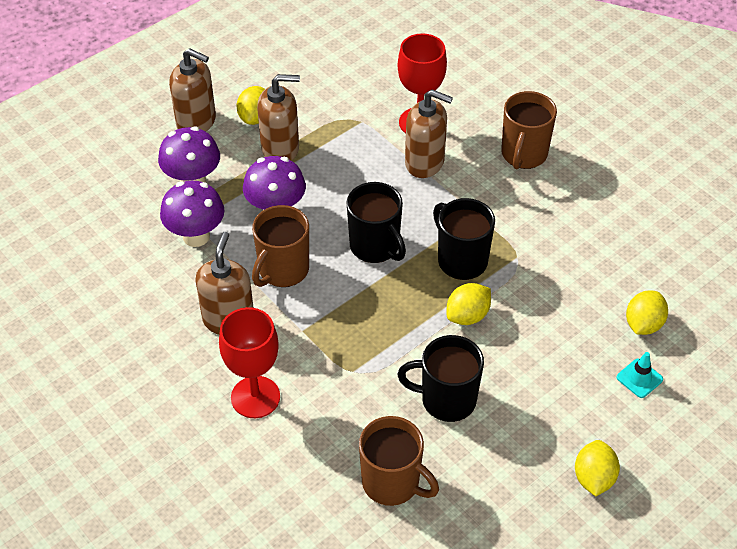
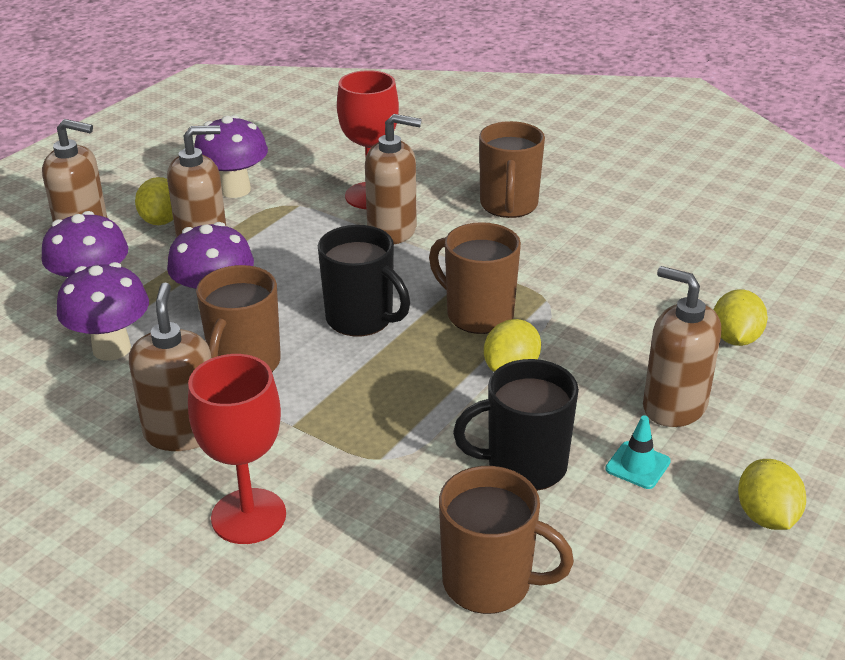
camera: 15 degrees left, 15 degrees down
(317, 95) = (235, 190): none -> purple mushroom
(461, 260) = (478, 314): black mug -> brown mug
(570, 374) = (674, 406): none -> brown soap dispenser
(639, 378) = (762, 394): turquoise traffic cone -> turquoise traffic cone (637, 465)

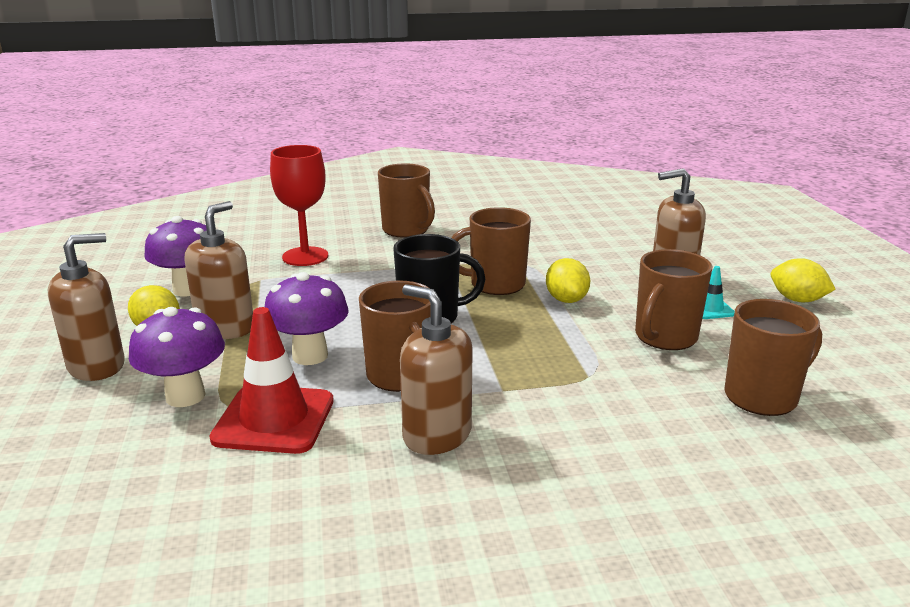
camera: 45 degrees left, 10 degrees down
(111, 349) = (274, 419): purple mushroom -> red traffic cone
(248, 516) = (579, 451): red goblet -> none
(392, 230) = (357, 267): brown soap dispenser -> none
(524, 466) = (664, 337): black mug -> brown mug
(735, 338) = (638, 240): yellow lemon -> none

